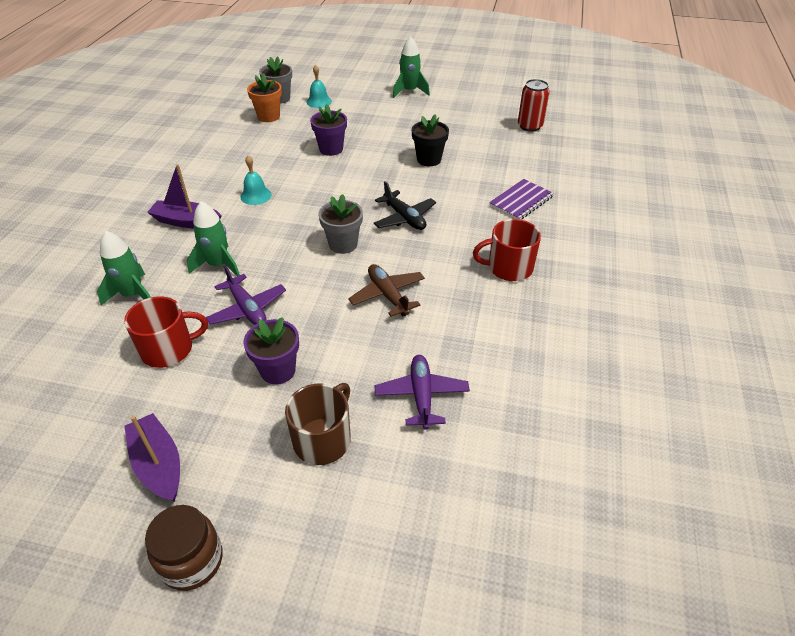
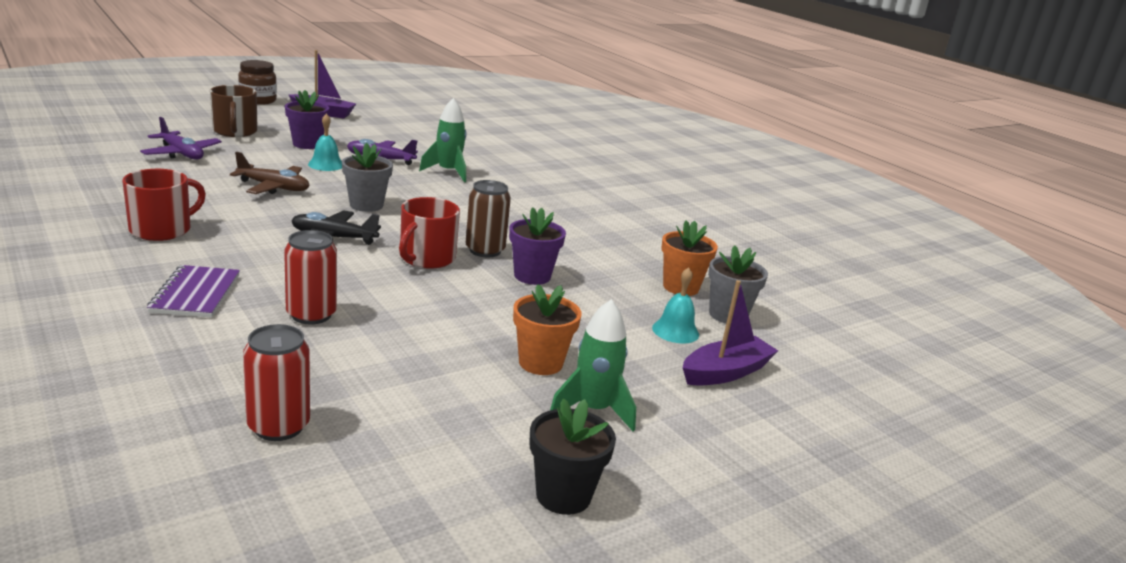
camera: 130 degrees right, 20 degrees down
(133, 295) = (474, 149): green rocket -> none
(169, 349) = (398, 138): red mug -> red mug (426, 258)
(186, 221) = (531, 186): purple boat -> purple boat (725, 372)
(256, 195) = (516, 215): turquoise bell -> turquoise bell (326, 164)
(327, 174) = (485, 250): none -> brown can
(401, 111) = (540, 363): none -> orange flower pot
(429, 159) = (389, 304): black flower pot -> black flower pot (563, 495)
(473, 167) = (311, 315): none -> red can

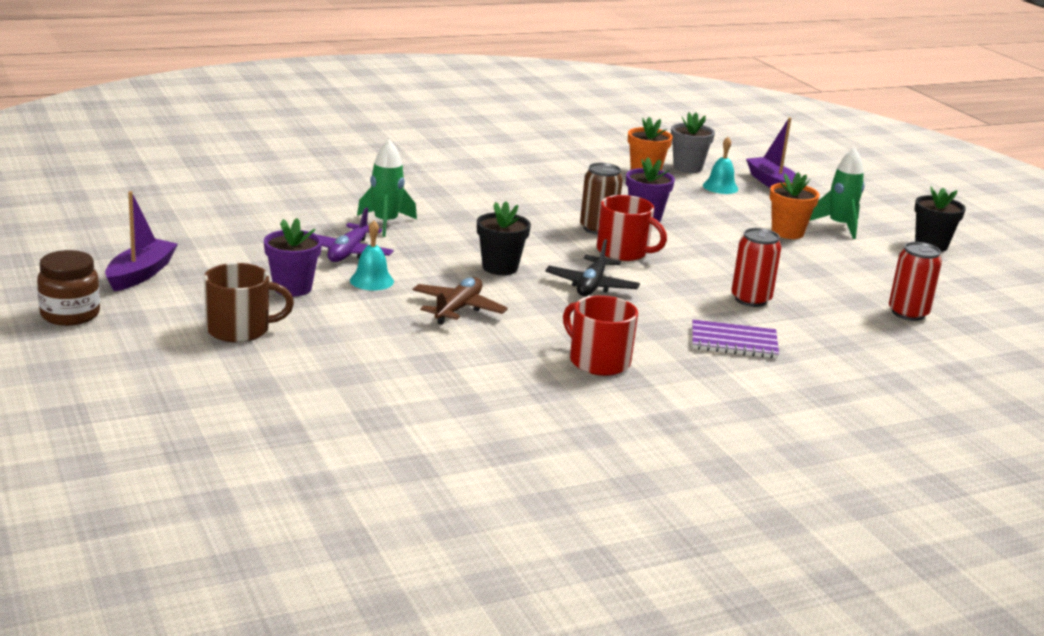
camera: 80 degrees left, 0 degrees up
(182, 154) = (345, 360): purple plane -> none
(366, 205) = (500, 267): grey flower pot -> black flower pot

